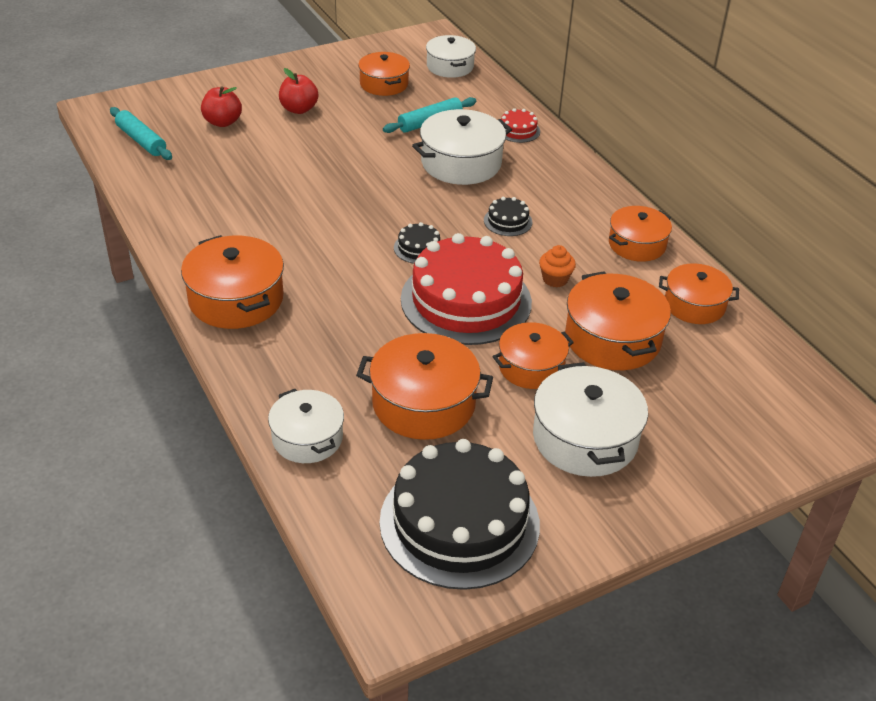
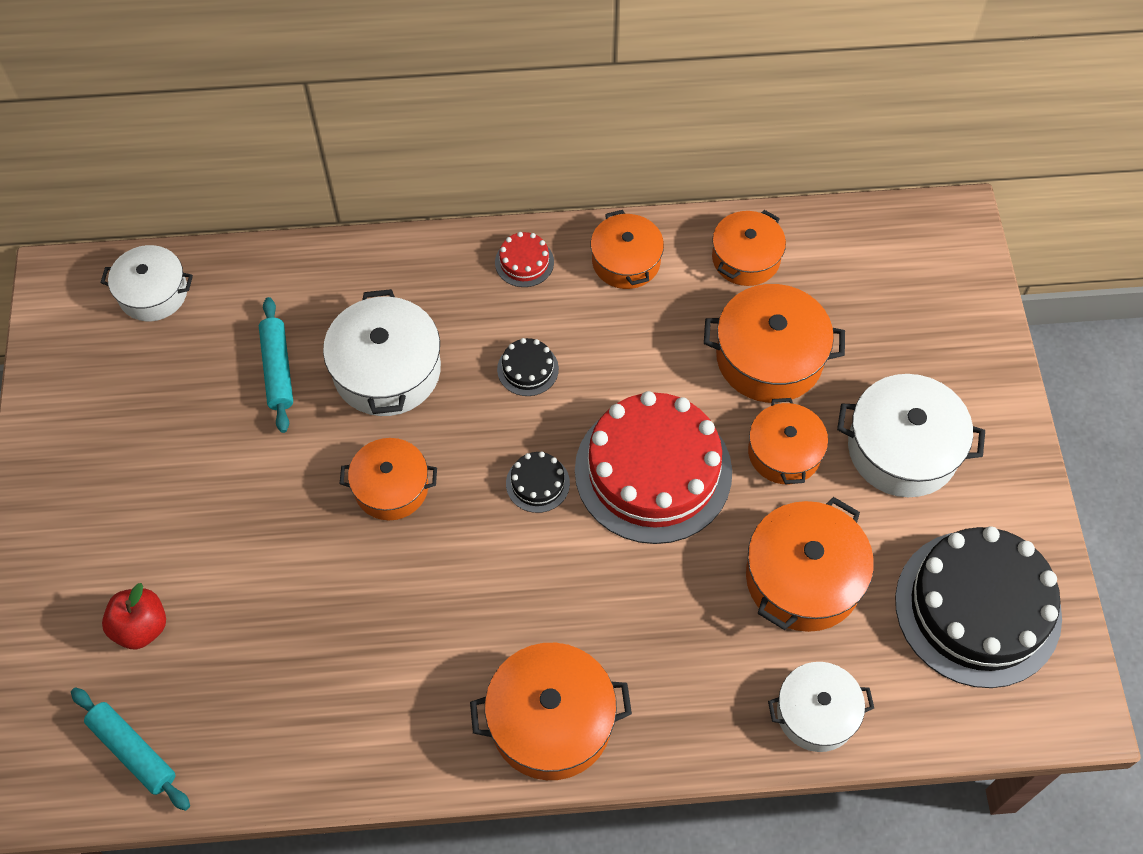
camera: 65 degrees left, 20 degrees up
(141, 141) = (133, 751): turquoise rolling pin -> turquoise rolling pin turned 60 degrees clockwise
(299, 109) = (160, 517): red apple -> none
(384, 84) = (153, 389): orange pot -> orange pot (391, 487)
(518, 130) = (347, 279): red cake -> red cake (524, 262)
(555, 279) = (652, 367): orange cupcake -> none

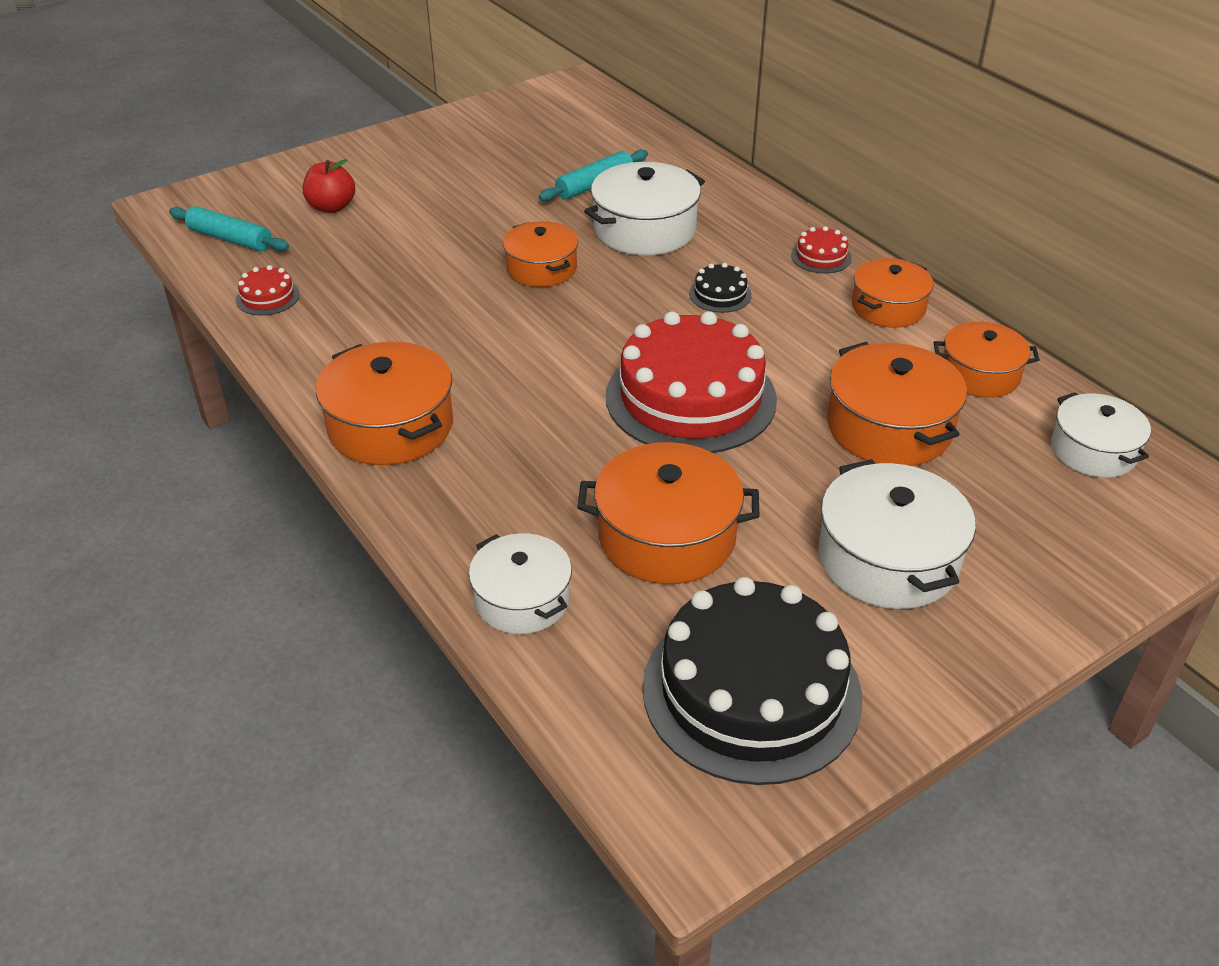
camera: 60 degrees right, 20 degrees down
(133, 751) = (230, 239): turquoise rolling pin -> turquoise rolling pin turned 75 degrees counterclockwise
(153, 293) = (604, 117): white pot -> white pot (1093, 451)
(273, 752) = (267, 297): none -> red cake
(537, 483) = (615, 338): black cake -> none
(784, 452) = (795, 474): orange pot -> none

